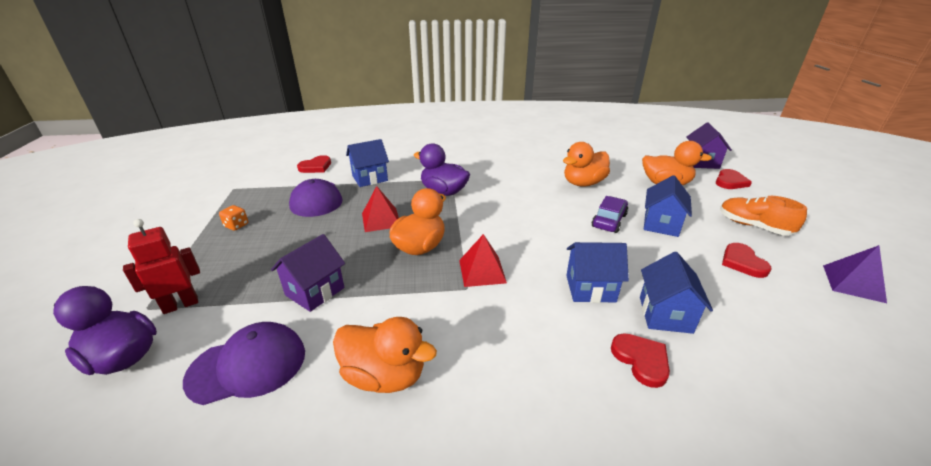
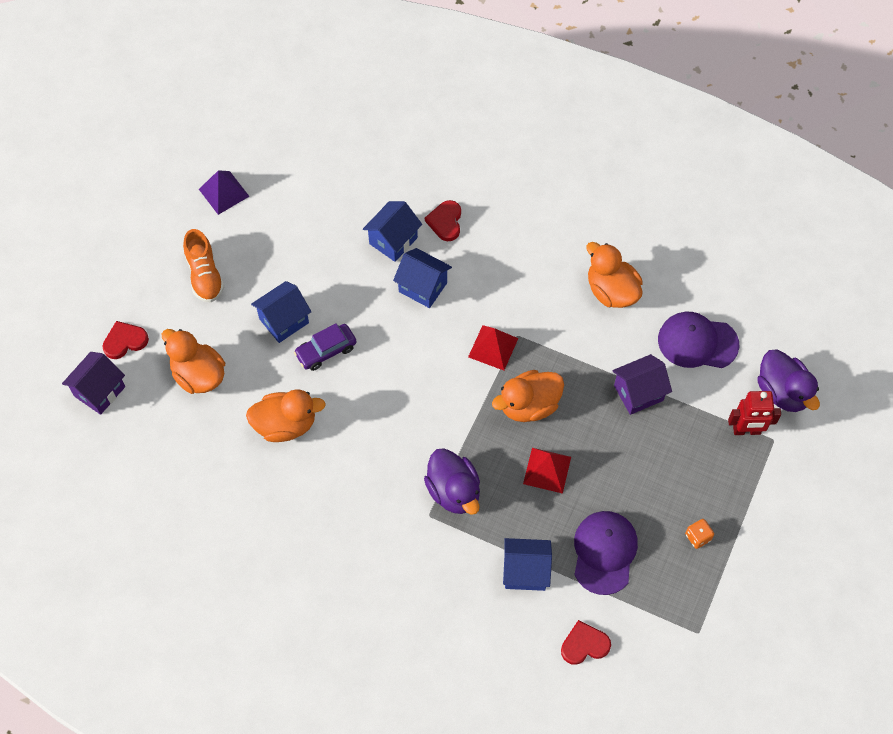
camera: 150 degrees left, 30 degrees up
(742, 262) = (275, 248): red heart -> none

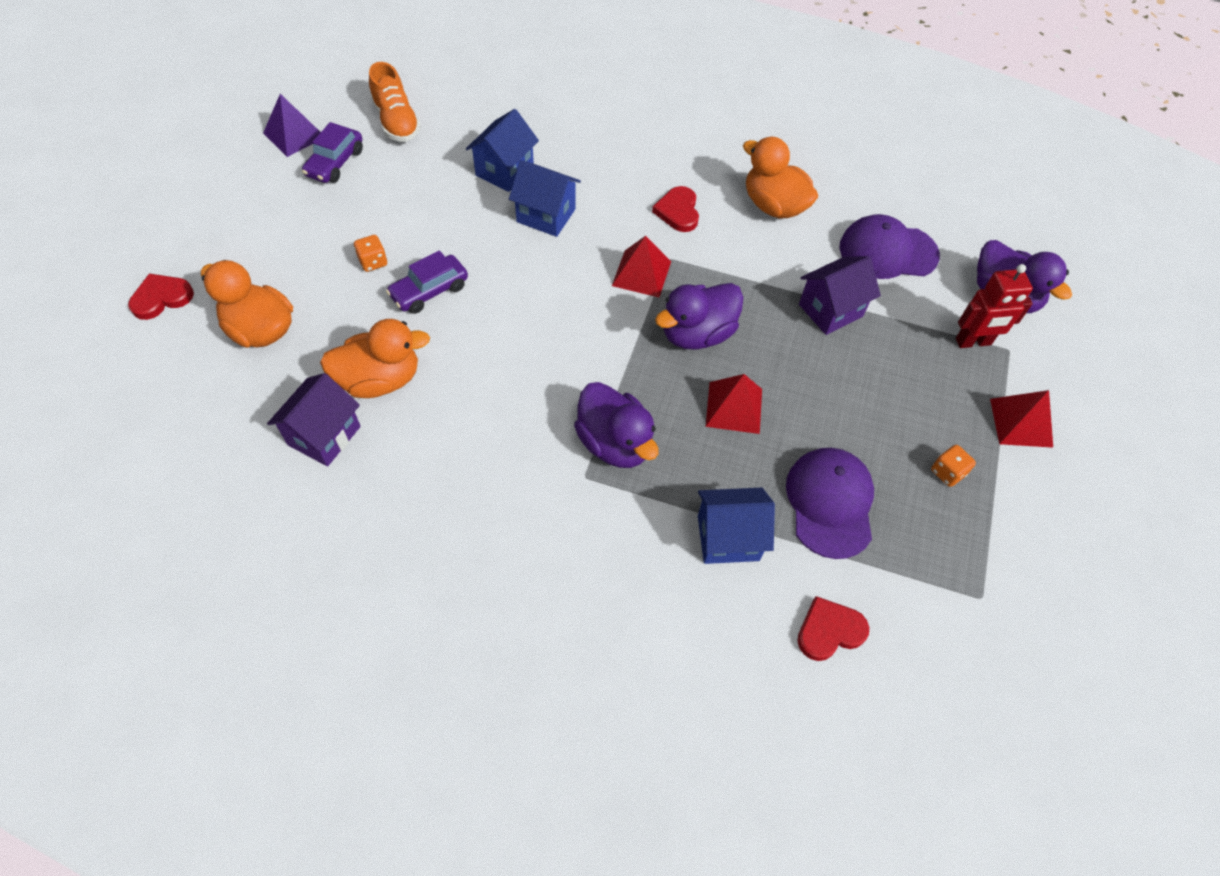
camera: 10 degrees left, 5 degrees down
(99, 391) = (123, 359): purple house -> purple house (324, 435)
(205, 275) = (270, 220): orange shoe -> orange shoe (396, 122)
(256, 223) = (335, 163): none -> purple car
(284, 321) = (373, 262): blue house -> orange dice
(445, 222) = (565, 149): red heart -> red heart (678, 211)
(529, 405) = (697, 334): orange duck -> purple duck
(765, 502) = (1021, 422): none -> red pyramid

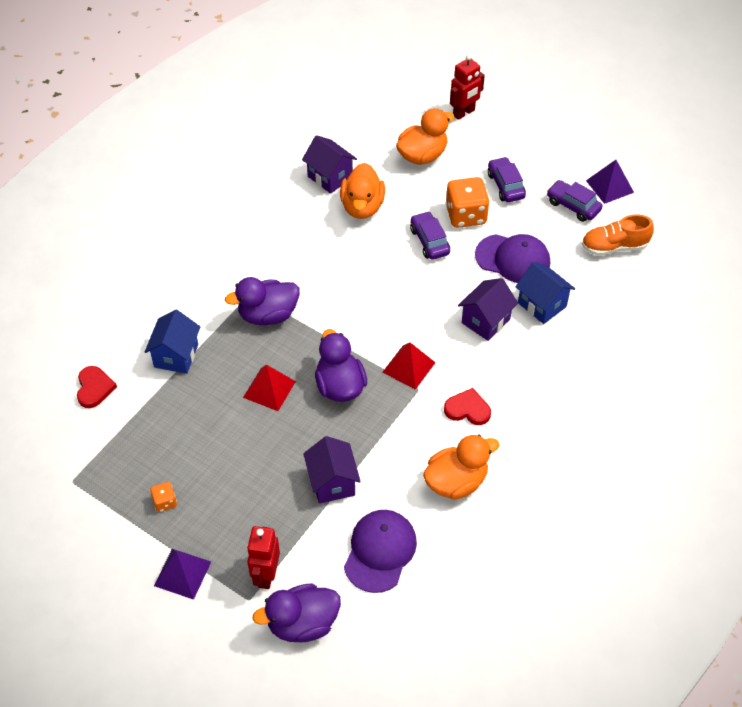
camera: 110 degrees right, 5 degrees down
(161, 298) = (464, 113): red heart -> red robot
(309, 230) = (505, 185): none -> purple car
(373, 262) = (466, 215): orange dice -> orange dice, size x2.03
(546, 215) = (486, 321): blue house -> purple house
(830, 503) = (174, 420): purple cap -> purple cap (513, 259)
(1021, 422) = (182, 573): red pyramid -> purple pyramid

